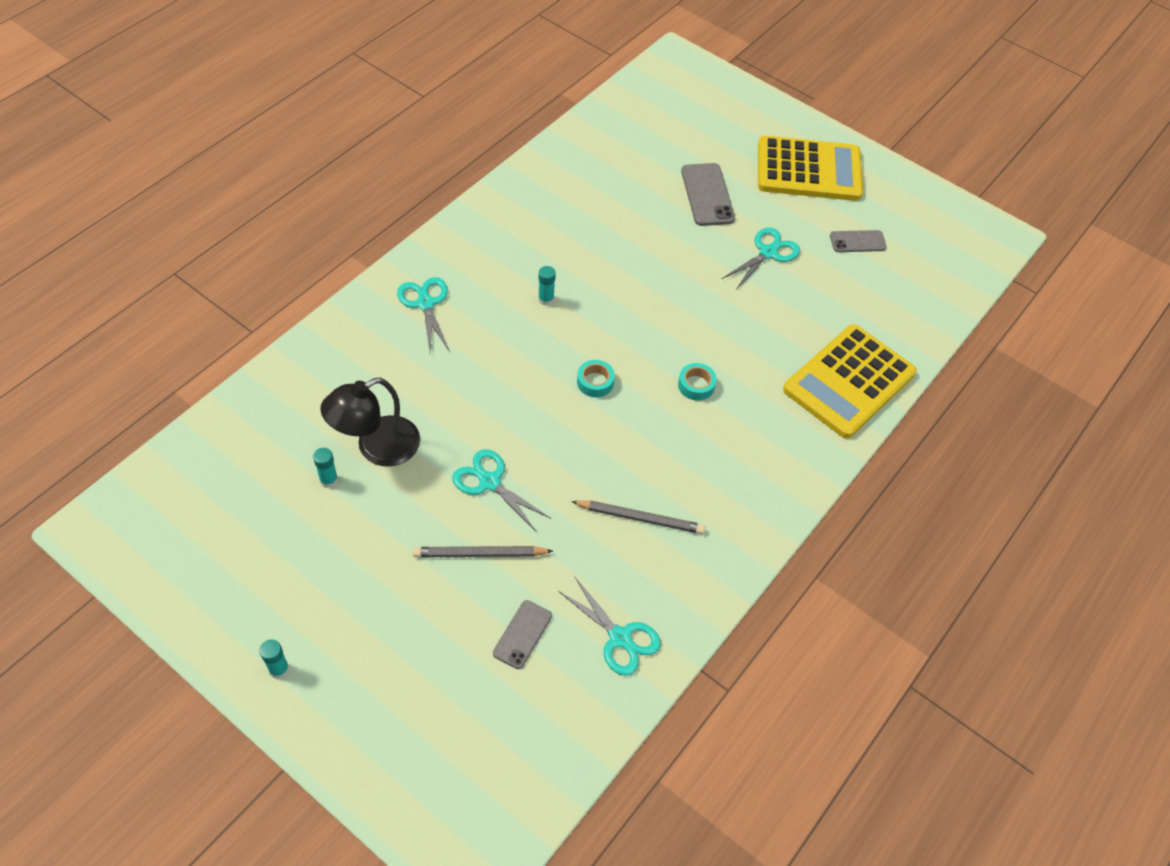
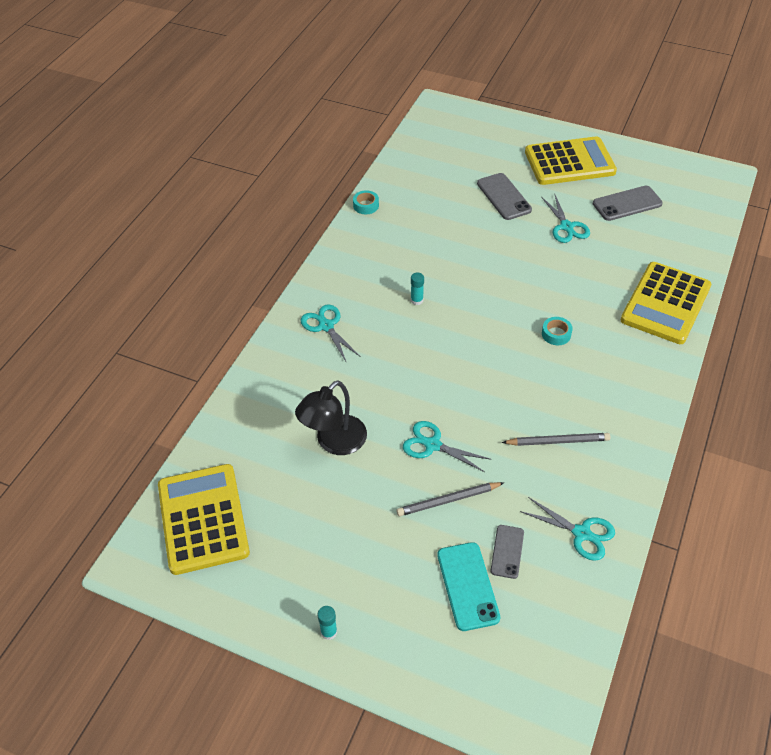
camera: 10 degrees left, 5 degrees down
(192, 497) = (203, 519): none -> yellow calculator
(329, 480) = (307, 476): turquoise glue stick -> none
(459, 662) = (468, 586): none -> turquoise phone
(595, 382) = (480, 351): turquoise tape -> turquoise tape (366, 205)
(768, 253) = (566, 227): turquoise scissors -> turquoise scissors turned 135 degrees clockwise
(857, 242) = (627, 204): grey phone -> grey phone, size x1.56

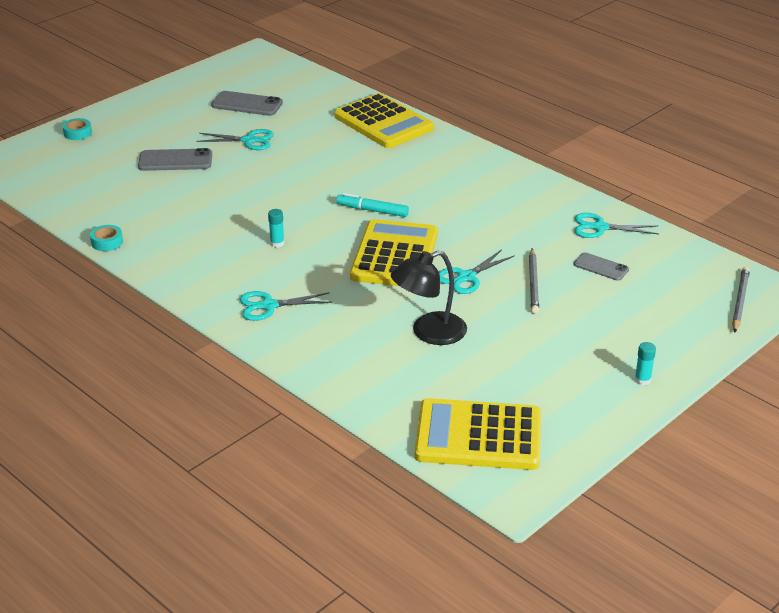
camera: 70 degrees left, 15 degrees down
(334, 442) = (429, 333): black lamp -> black lamp turned 90 degrees clockwise
(468, 586) = (626, 295): turquoise phone -> none
(504, 344) = (372, 210): none -> turquoise marker
(556, 334) = (379, 182): turquoise tape -> turquoise tape (77, 133)
(557, 441) = (500, 213): grey pencil -> grey pencil (740, 301)
(569, 162) = (162, 115): yellow calculator -> yellow calculator (395, 255)
(582, 533) = (600, 227): turquoise scissors -> turquoise scissors turned 135 degrees counterclockwise
(627, 204) = (247, 104): grey phone -> grey phone turned 75 degrees counterclockwise

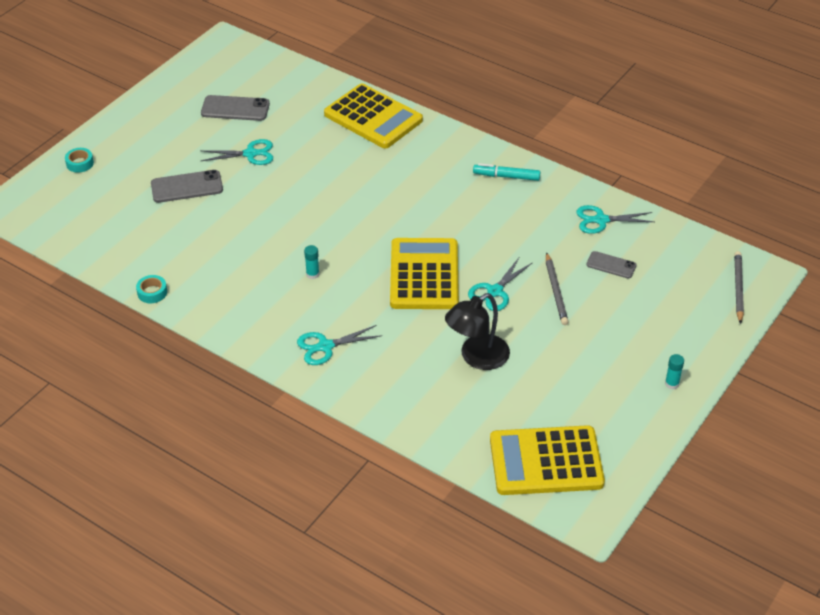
camera: 10 degrees left, 10 degrees up
(372, 210) = (390, 225): turquoise marker -> turquoise marker (506, 176)

